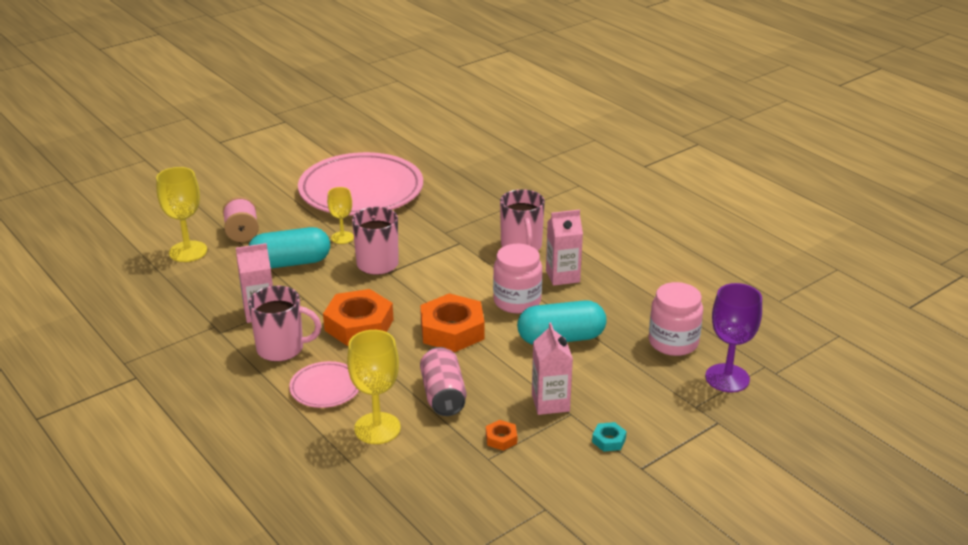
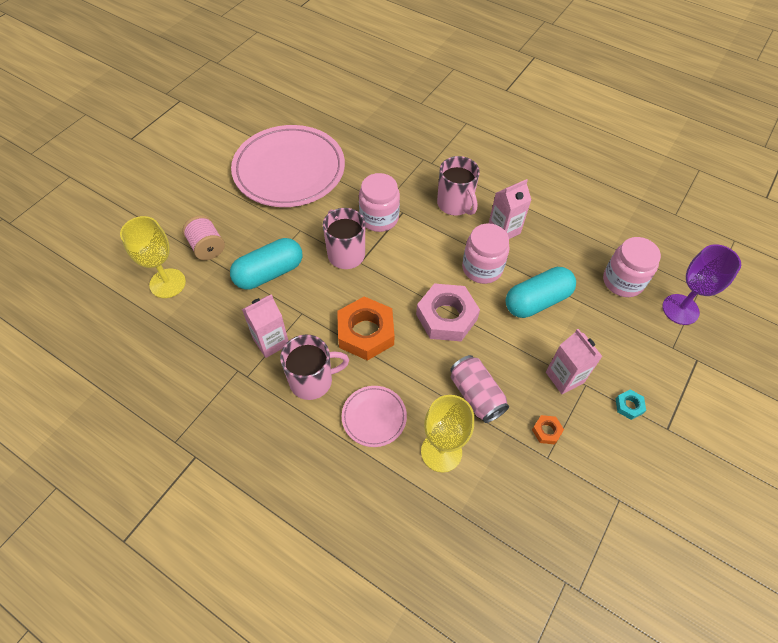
camera: 20 degrees left, 25 degrees up
(342, 237) = (300, 231): yellow goblet -> none
(431, 243) = (379, 218): none -> pink jar
(452, 330) = (446, 317): orange nut -> pink nut

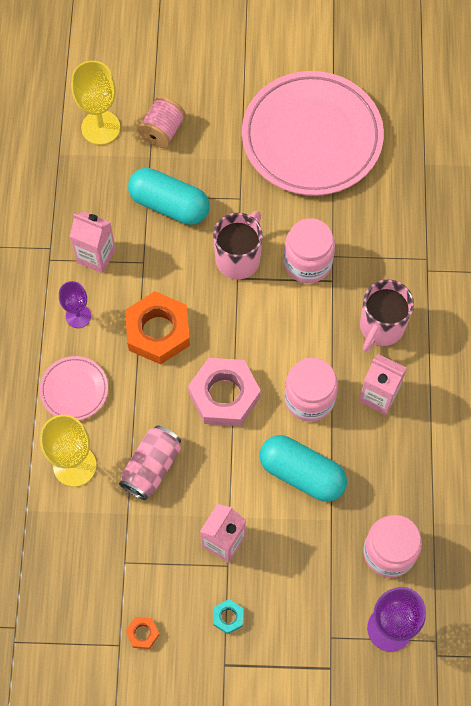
camera: 60 degrees right, 10 degrees up
(312, 381) = (78, 316): pink mug -> purple goblet
(546, 431) = (152, 550): orange nut -> orange nut (142, 633)

